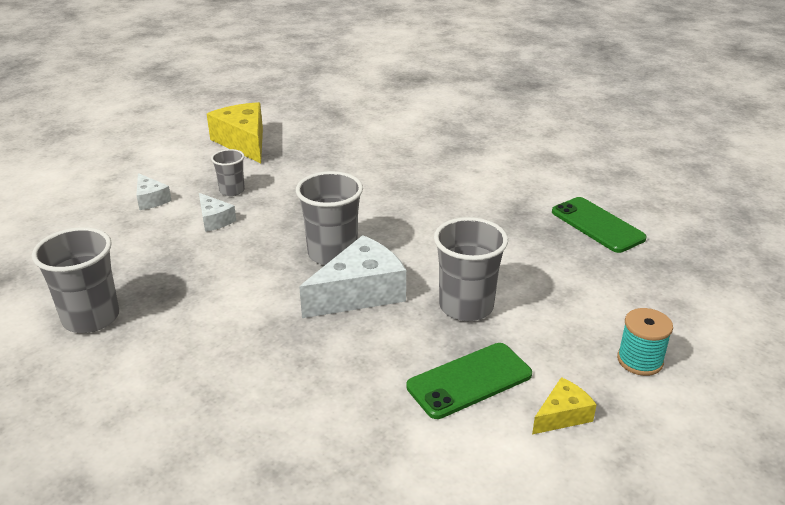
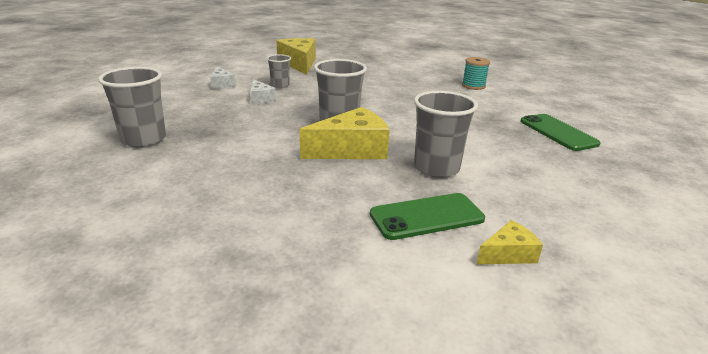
camera: 10 degrees right, 5 degrees down
(360, 293) = (351, 149): white cheese -> yellow cheese
(640, 360) = (588, 224): turquoise spool -> turquoise spool (473, 86)

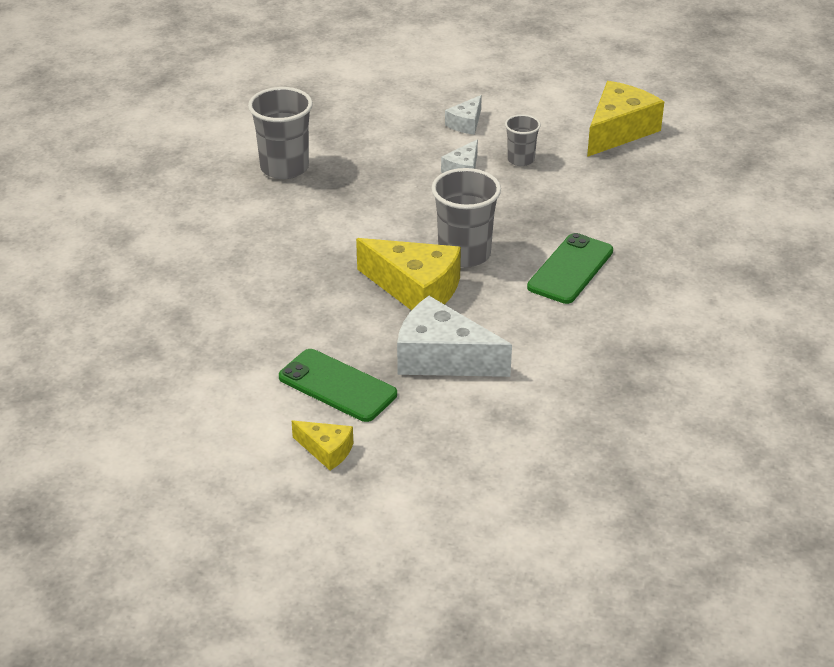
camera: 55 degrees right, 10 degrees up
(436, 168) = (442, 358): grey cup -> white cheese
(473, 86) = (757, 298): turquoise spool -> none
(558, 132) = (670, 418): green phone -> green phone (570, 269)

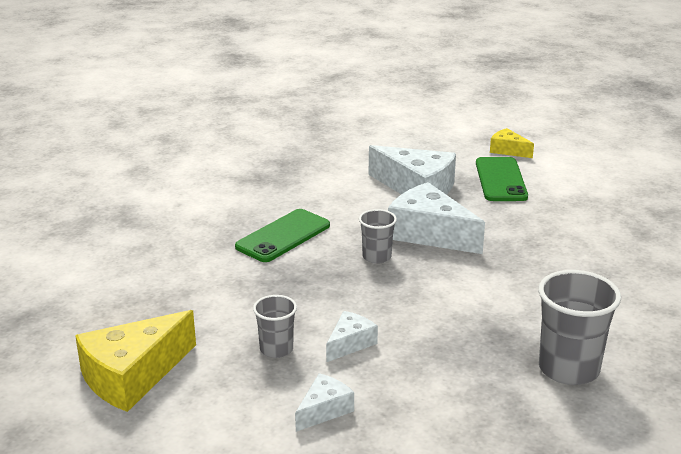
camera: 170 degrees left, 10 degrees down
(337, 386) = (500, 180): green phone -> green phone turned 45 degrees clockwise
(416, 289) = (429, 234): yellow cheese -> white cheese
(464, 254) = (376, 257): grey cup -> grey cup, size x0.57

